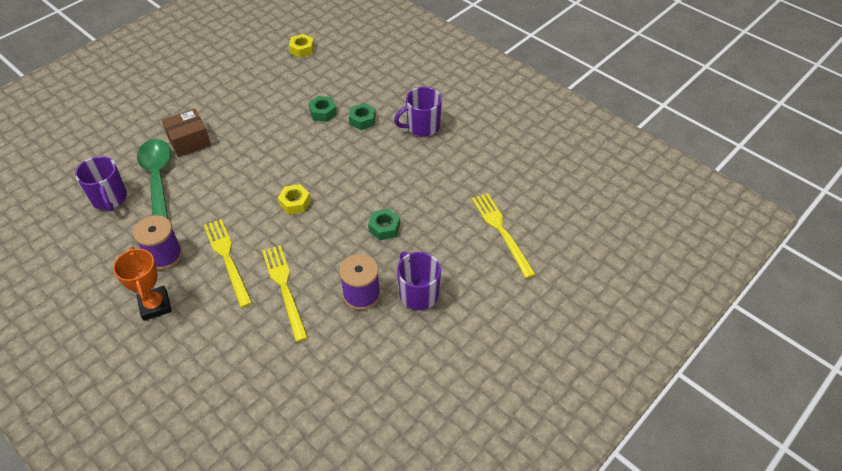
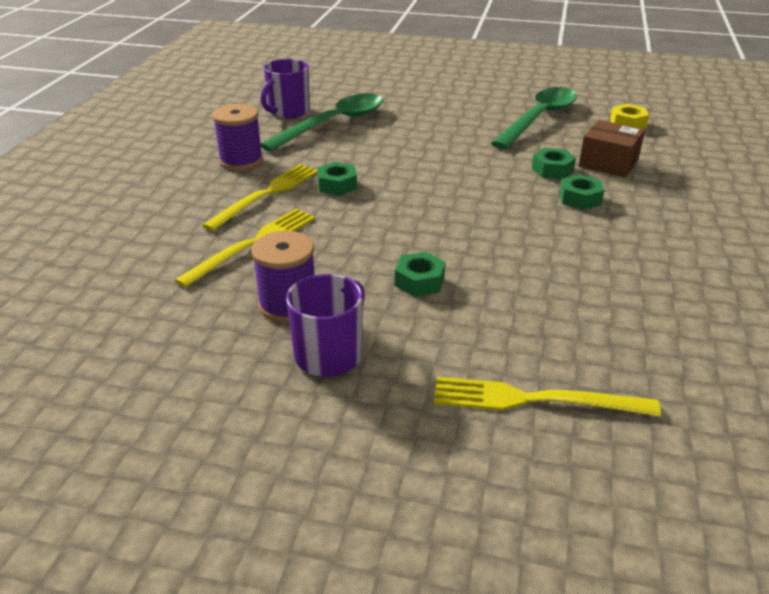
camera: 60 degrees right, 15 degrees down
(155, 305) = (172, 180): orange trophy -> none
(189, 141) = (405, 118): brown box -> brown box (608, 163)
(249, 218) = (337, 185): none -> green nut
(257, 81) = (539, 119): none -> green spoon
(295, 203) = (389, 204): yellow nut -> none
(422, 127) = (637, 246): purple mug -> none
(501, 231) = (534, 400): yellow fork -> yellow fork turned 120 degrees counterclockwise

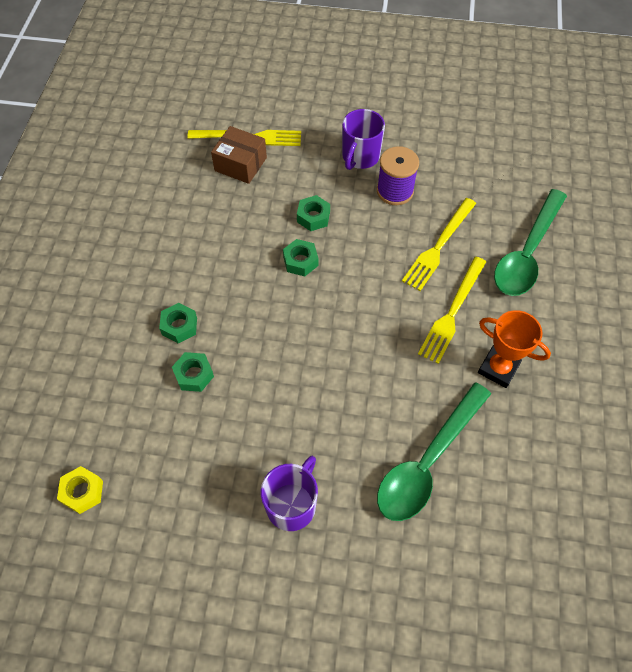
camera: 175 degrees right, 25 degrees up
(241, 161) = (498, 368): purple spool -> orange trophy
(288, 111) = (490, 492): purple mug -> purple mug (292, 505)
(337, 185) = (394, 331): green nut -> green nut (300, 261)
(539, 119) = (185, 497): green spoon -> green spoon (527, 253)
(608, 163) = (135, 393): brown box -> brown box (240, 164)

